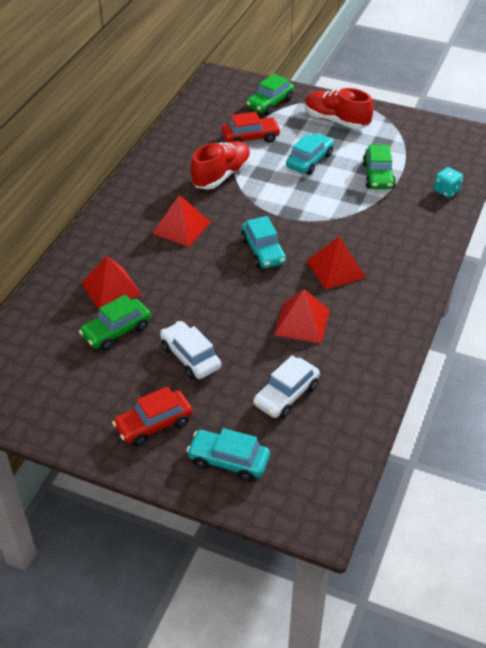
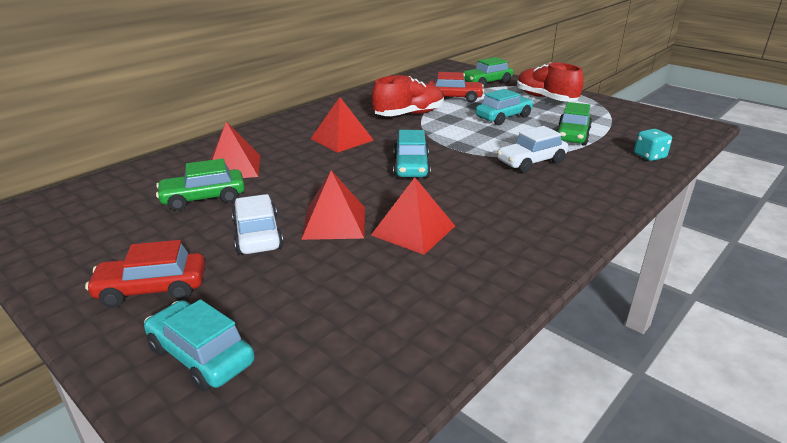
camera: 20 degrees right, 15 degrees down
(286, 395) = (340, 298): white car -> white car (531, 162)
(336, 269) = (485, 193): red pyramid -> red pyramid (334, 222)

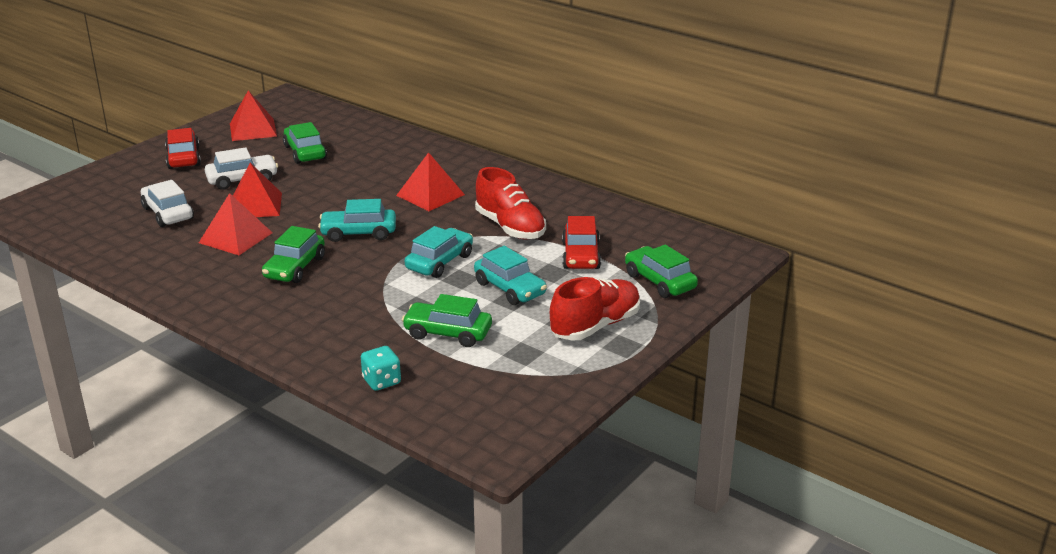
camera: 85 degrees right, 0 degrees up
(201, 356) = (114, 182): turquoise car -> turquoise car (439, 262)
(233, 167) = (363, 154): red pyramid -> red pyramid (253, 129)
(480, 194) = (295, 268): none -> green car
(531, 162) = (368, 299): white car -> white car (168, 213)

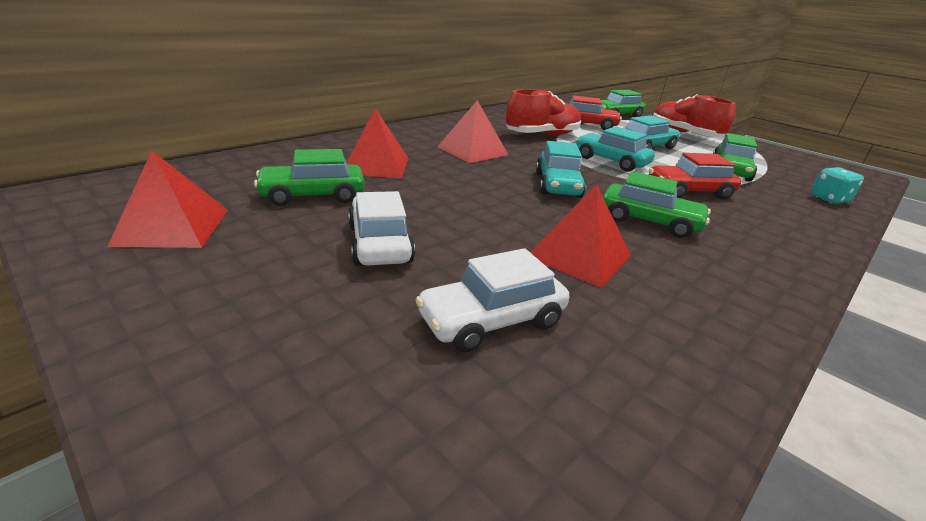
camera: 85 degrees left, 0 degrees up
(183, 158) = (232, 301): red car -> red car (689, 191)
(255, 205) = (476, 237): red pyramid -> red pyramid (376, 165)

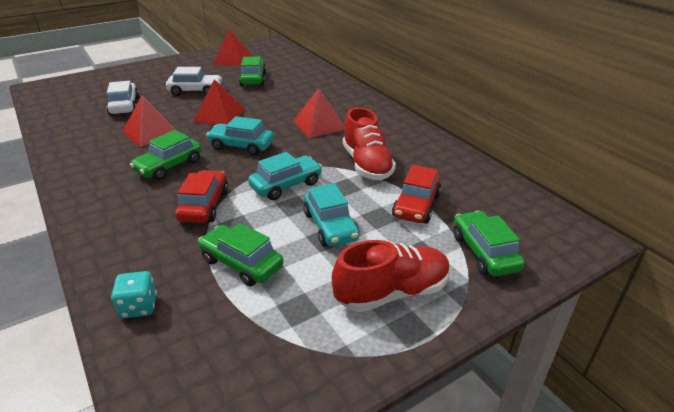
camera: 105 degrees right, 5 degrees up
(376, 165) = (293, 93): red pyramid -> red pyramid (219, 115)

